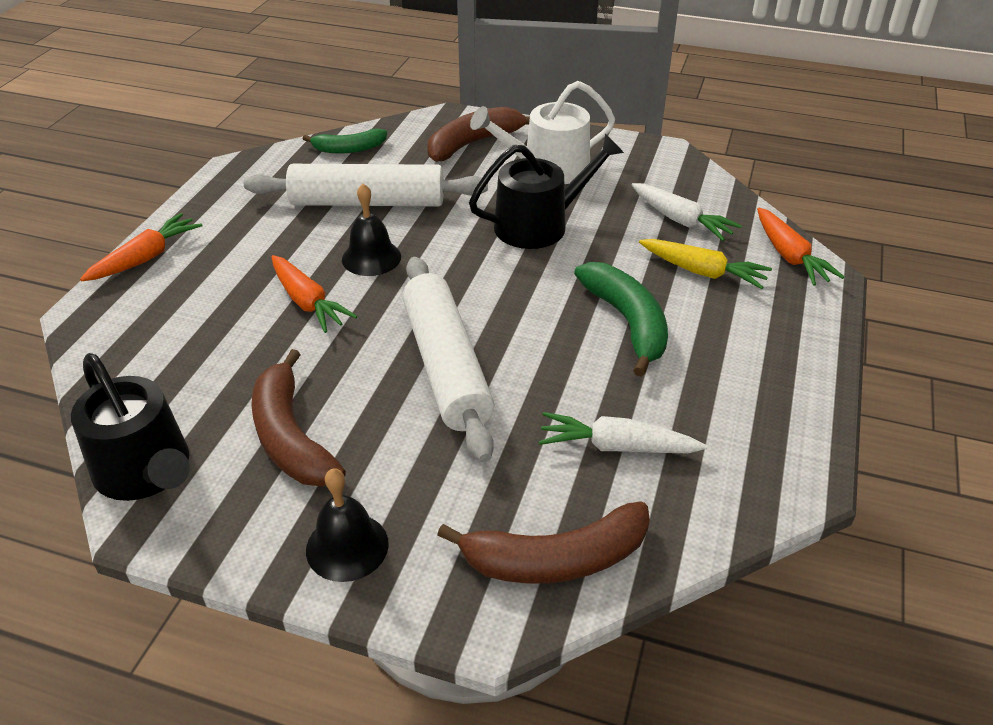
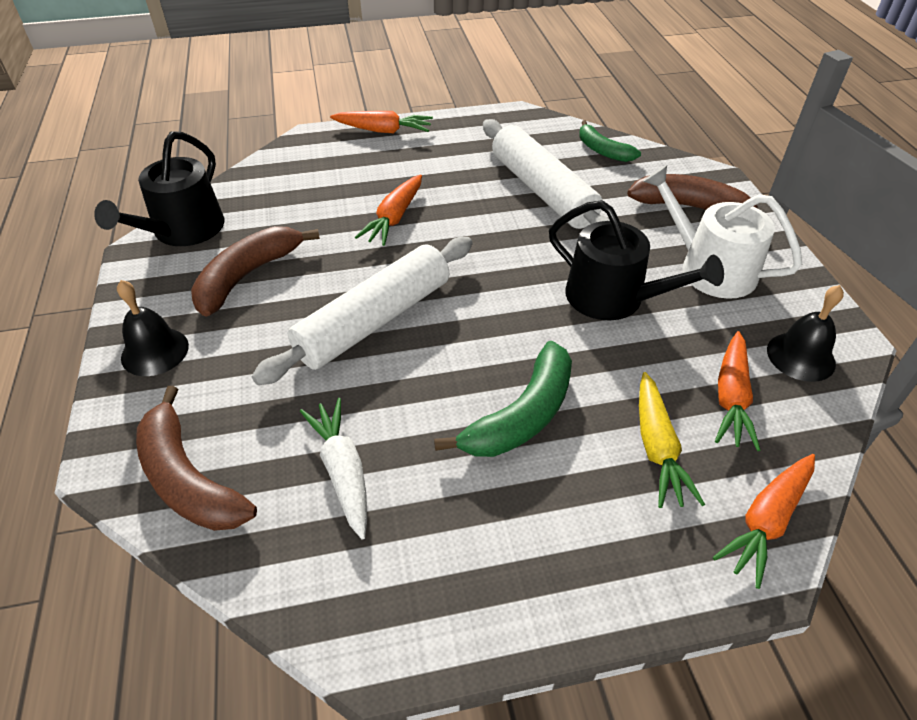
camera: 60 degrees right, 5 degrees up
(371, 258) = (474, 224): black bell -> black bell (801, 356)
(680, 220) = (731, 398): white carrot -> orange carrot

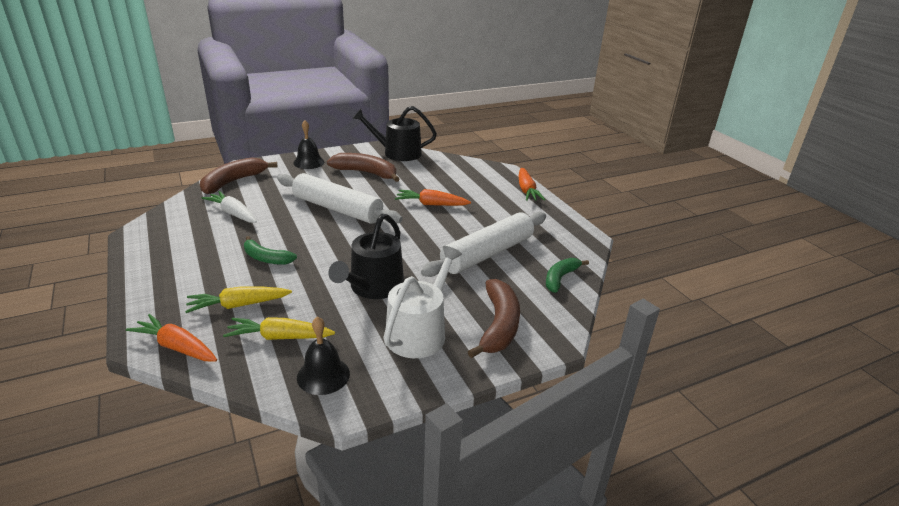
camera: 75 degrees right, 15 degrees down
(343, 471) = (233, 213): white carrot -> white carrot turned 105 degrees counterclockwise
(522, 416) = (266, 258): green banana -> green banana, size x0.64
(731, 398) = (279, 337): orange carrot -> yellow carrot

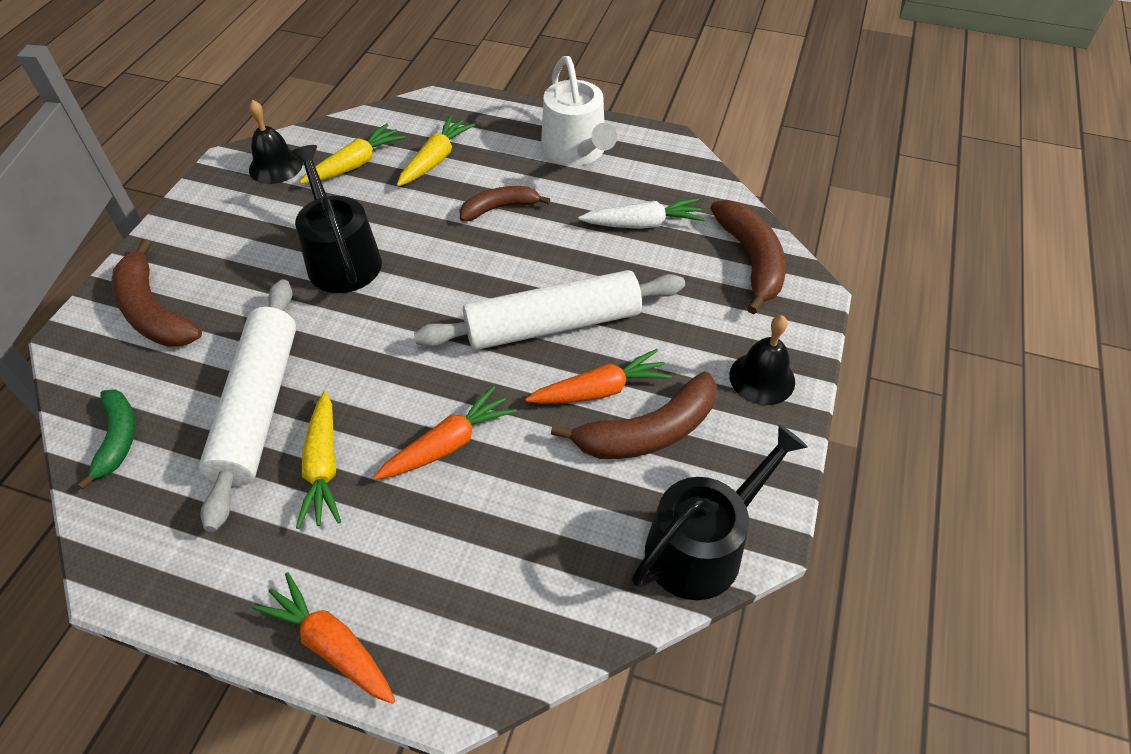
camera: 135 degrees right, 20 degrees up
(177, 347) = (421, 111): orange carrot -> orange carrot (600, 390)
(266, 258) = (499, 208): green banana -> brown banana
(419, 332) = (234, 249): white watering can -> white watering can (576, 151)
(483, 223) = (323, 467): none -> yellow carrot

